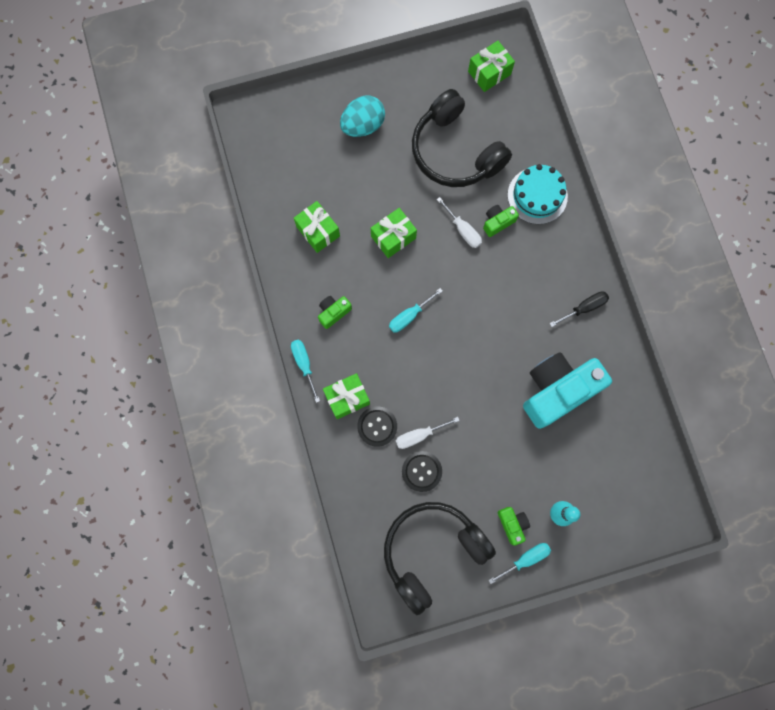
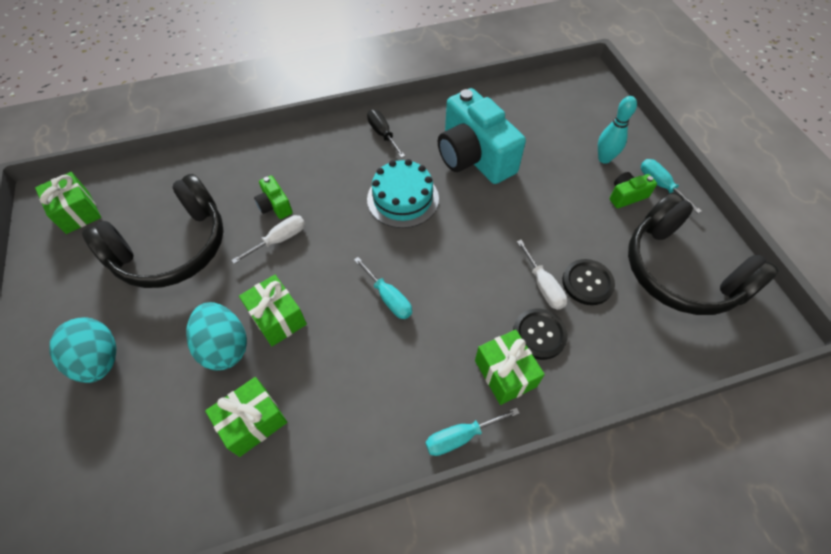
camera: 90 degrees left, 20 degrees down
(333, 312) = (381, 395): green camera -> none
(371, 205) = (225, 346): none -> turquoise egg
(537, 195) = (249, 169): turquoise cake -> turquoise cake (403, 199)

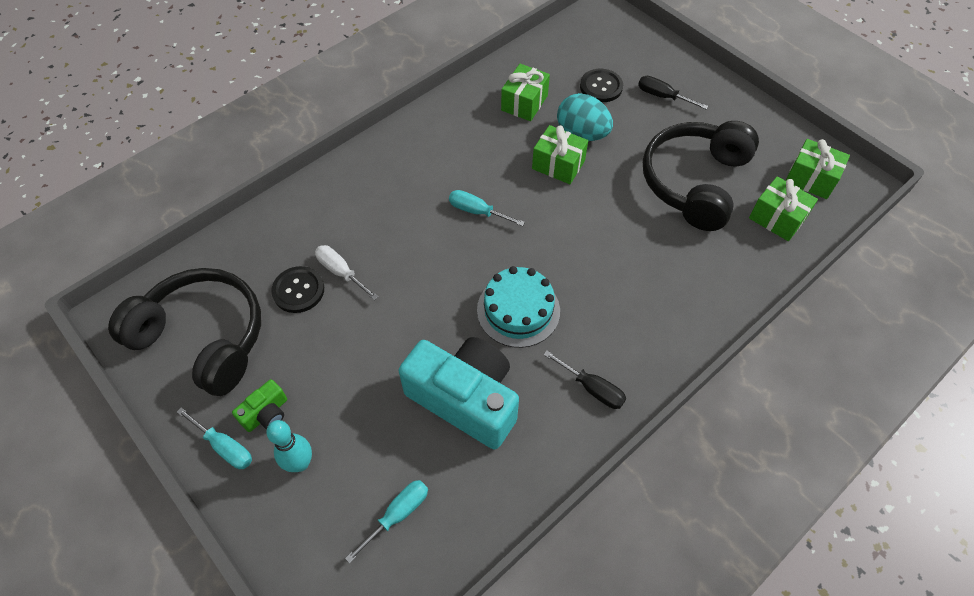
camera: 155 degrees right, 0 degrees up
(99, 360) = (662, 96): turquoise egg -> black screwdriver
(275, 205) = (640, 253): green camera -> none
(279, 240) = (608, 223): white screwdriver -> none
(460, 436) = (375, 143): turquoise screwdriver -> turquoise screwdriver (398, 514)
(505, 373) = (355, 191): green gift -> green gift (777, 218)
(539, 334) = (334, 229): black button -> black button (601, 87)

